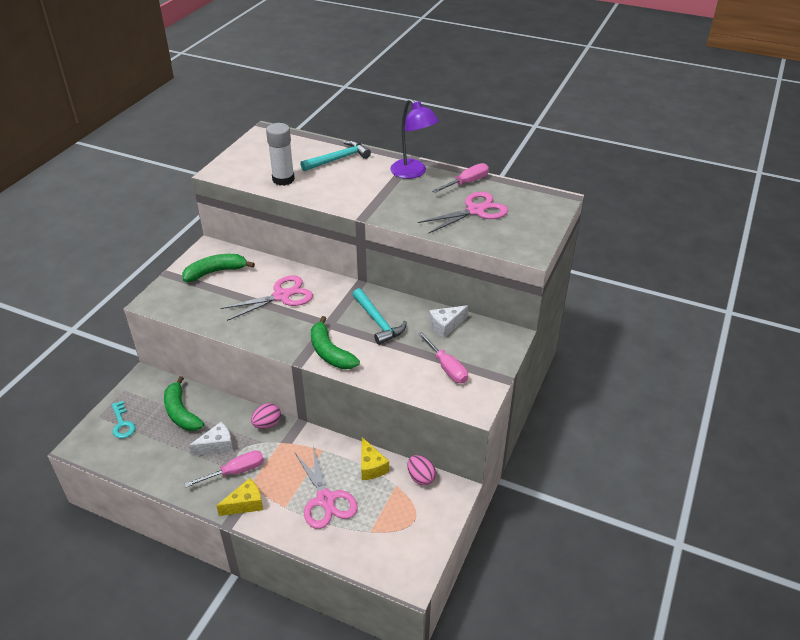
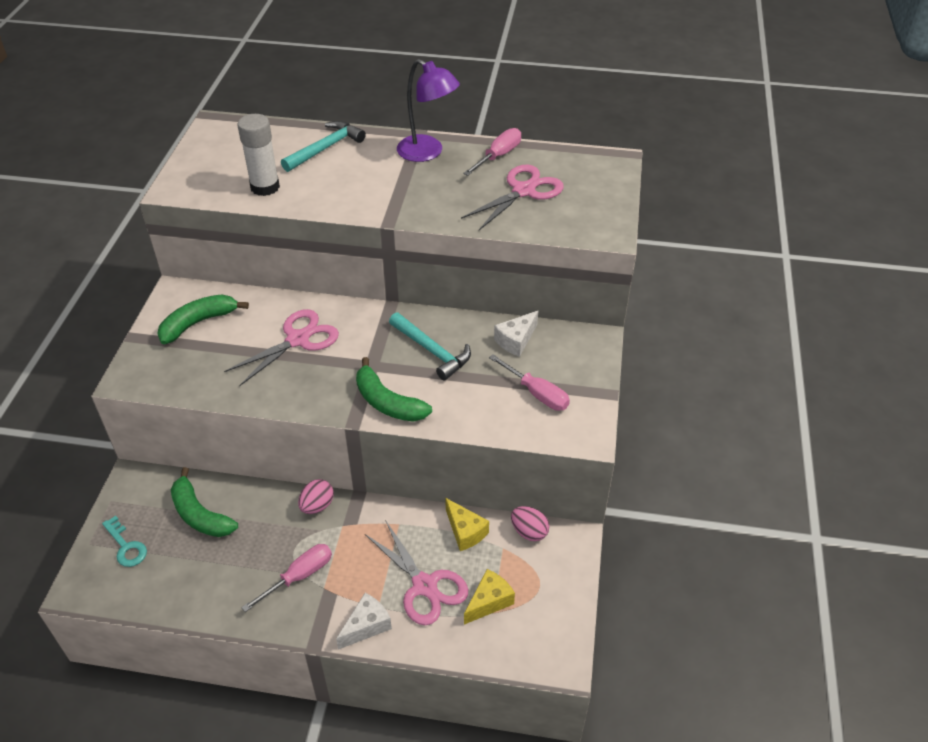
camera: 15 degrees left, 5 degrees up
(217, 445) = (263, 547): white cheese -> white cheese (366, 626)
(245, 504) = (327, 615): yellow cheese -> yellow cheese (489, 601)

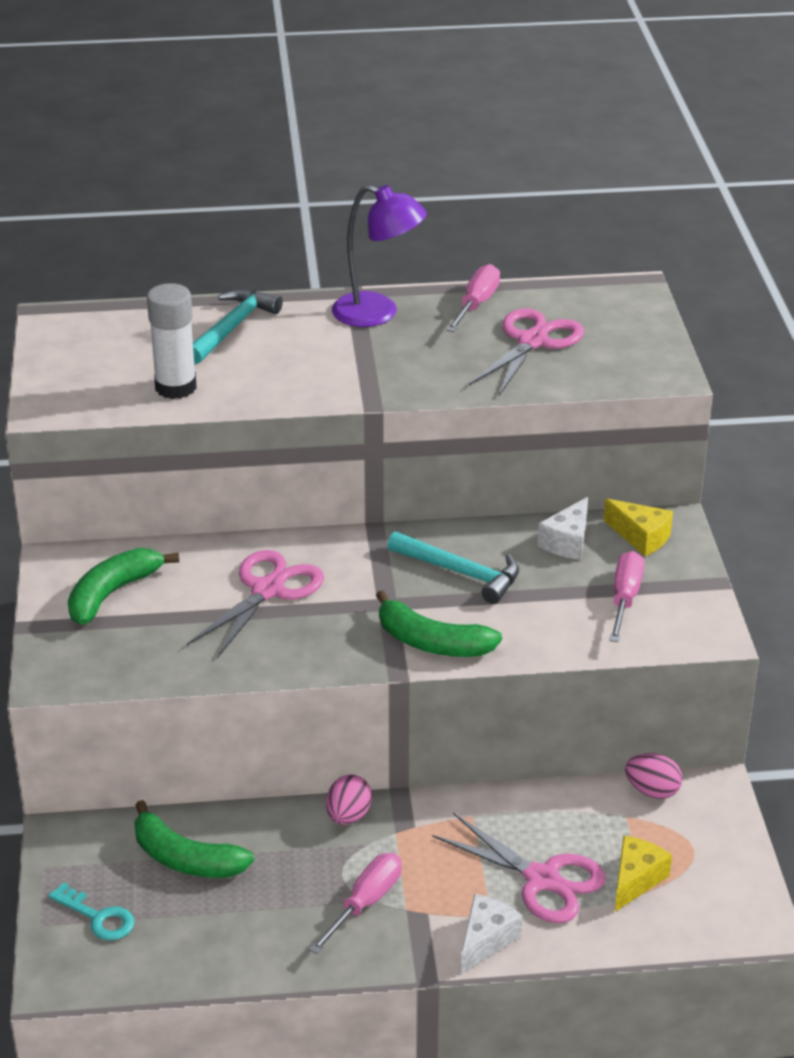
camera: 15 degrees left, 10 degrees down
(465, 531) = (567, 807): yellow cheese -> yellow cheese (641, 537)
(537, 393) = (625, 598): pink screwdriver -> pink screwdriver turned 105 degrees counterclockwise

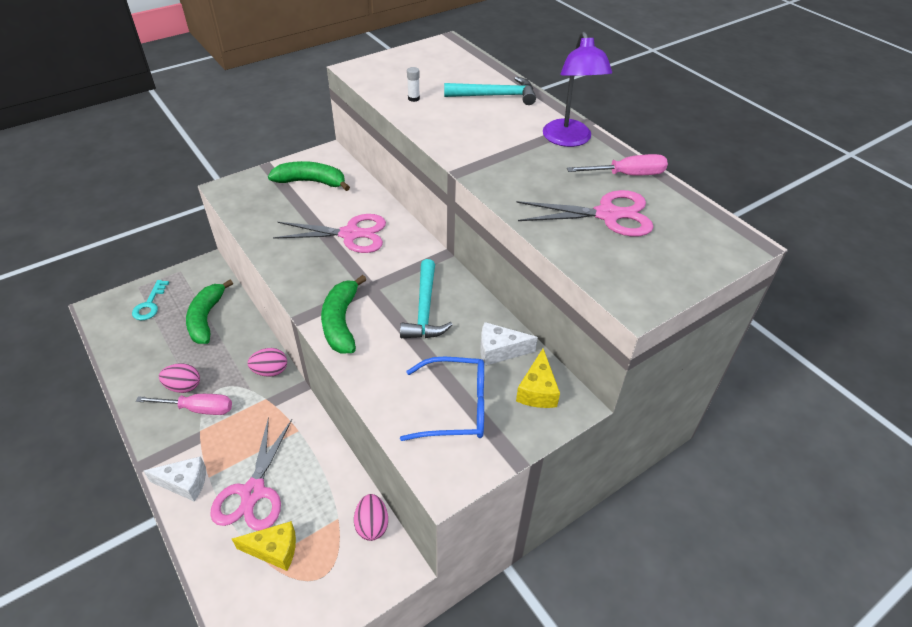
camera: 60 degrees right, 10 degrees up
(175, 387) = (413, 98): white glue stick -> white glue stick, size x0.43
(311, 910) = (184, 387): none -> pink egg
(625, 598) = (455, 407): pink screwdriver -> blue glasses

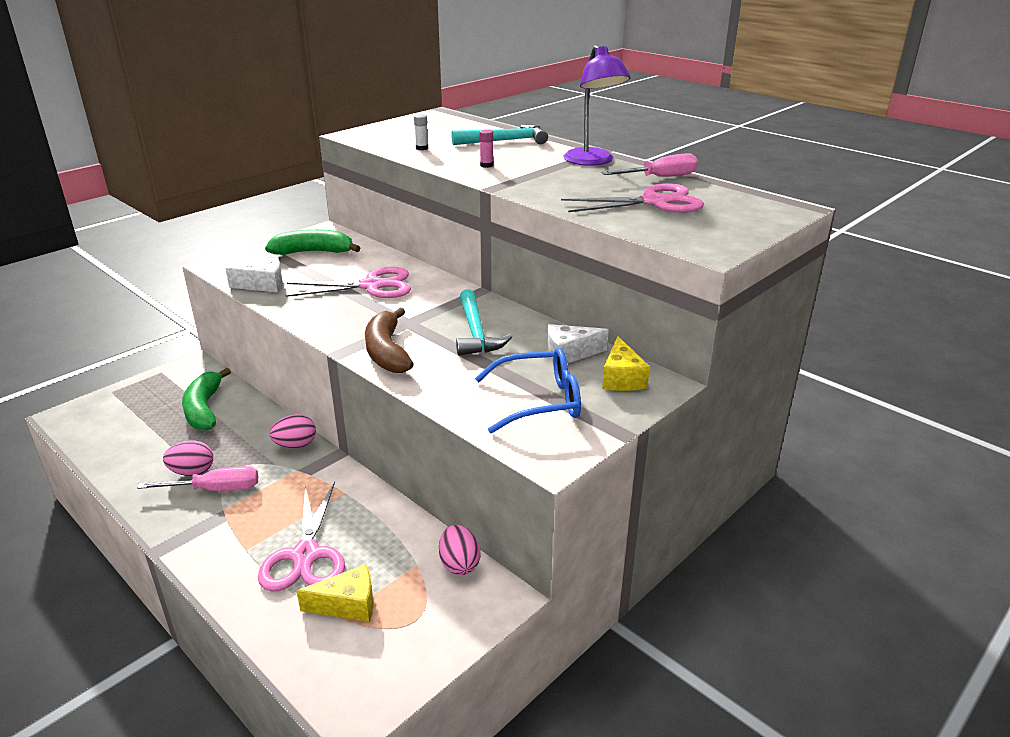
camera: 10 degrees left, 15 degrees down
(150, 304) = (130, 405): turquoise key -> none
(184, 483) = (217, 559): white cheese -> white cheese (264, 285)
(341, 322) = (387, 352): green banana -> brown banana
(465, 134) = (486, 165): none -> pink glue stick

